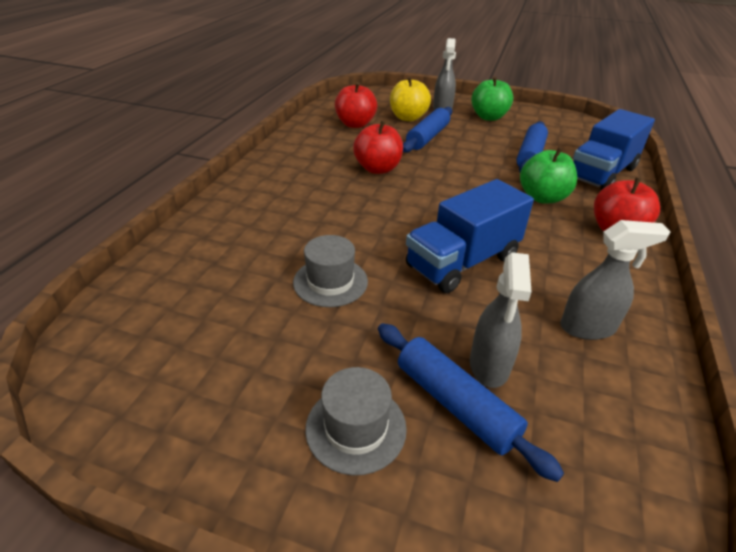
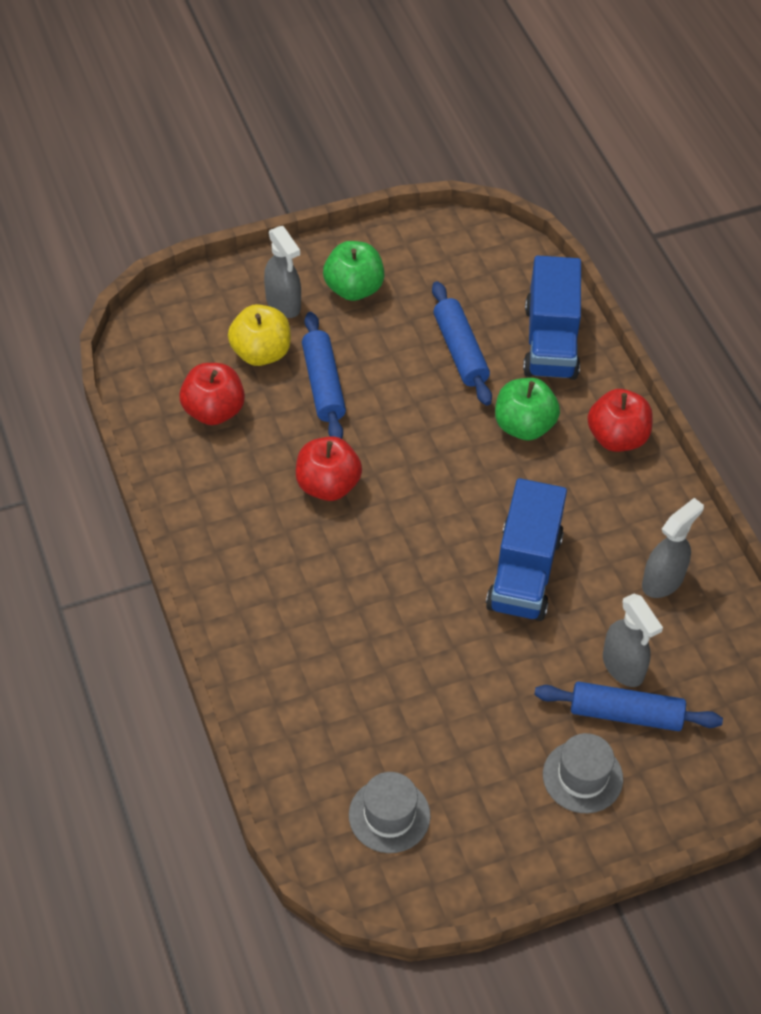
camera: 40 degrees left, 15 degrees up
(330, 282) = (443, 672): grey hat -> grey hat (389, 815)

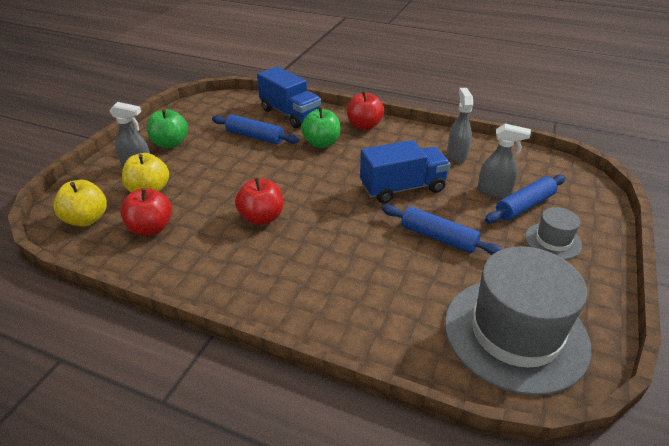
camera: 45 degrees left, 15 degrees down
(169, 349) = (86, 219): none -> yellow apple
(323, 384) = (202, 183): blue rolling pin -> blue rolling pin (438, 237)
(389, 815) = (515, 333): grey hat -> grey hat, size x2.16
(524, 572) = (402, 188): blue truck -> blue truck turned 75 degrees counterclockwise

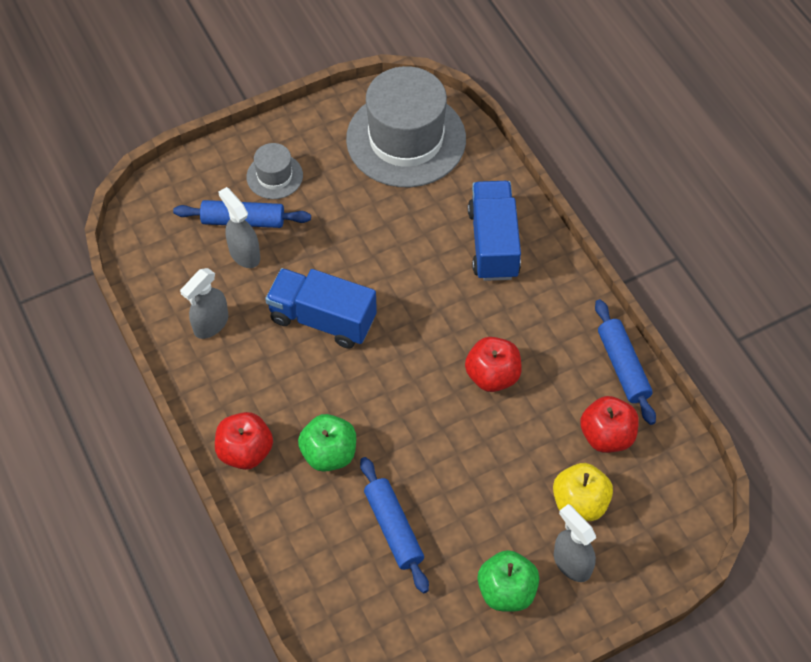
camera: 140 degrees left, 20 degrees up
(86, 219) = (665, 497): yellow apple -> none
(290, 114) = (308, 550): blue truck -> blue truck (493, 243)
(438, 237) = (360, 243): blue rolling pin -> blue rolling pin (623, 366)

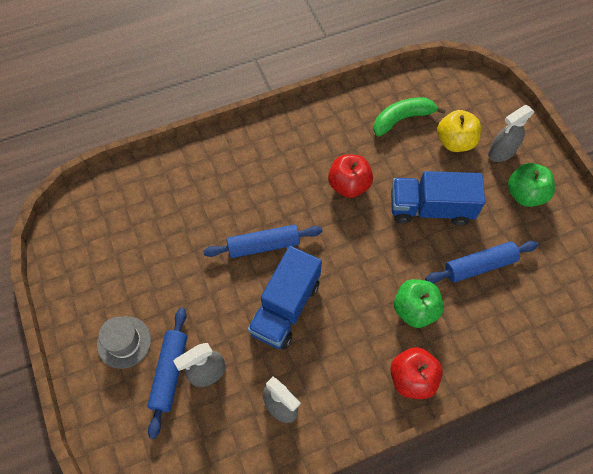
camera: 85 degrees left, 5 degrees up
(406, 139) = (107, 227): grey hat -> none
(493, 243) = (227, 172): blue truck -> blue truck (430, 208)
(606, 436) = (402, 119): red apple -> green banana
(623, 366) = (346, 102): blue rolling pin -> blue rolling pin (263, 245)

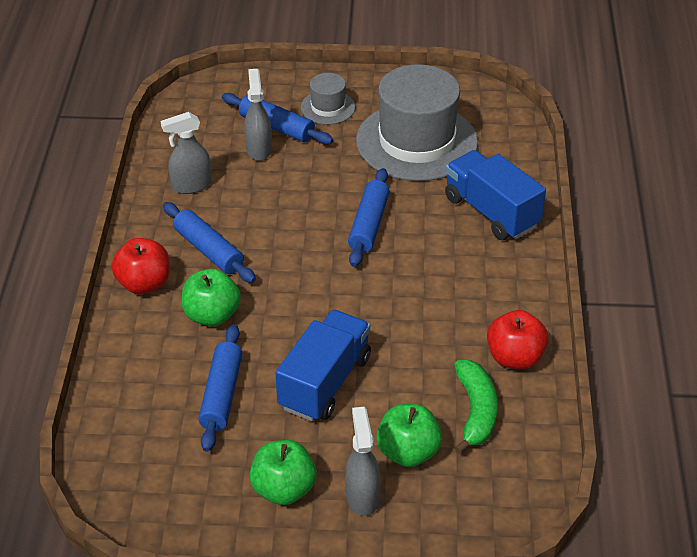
camera: 115 degrees right, 20 degrees down
(146, 251) = (416, 142): none -> grey hat
(285, 307) = (286, 219): blue truck -> blue truck (491, 212)
(349, 185) = (403, 320): red apple -> red apple (515, 358)
(350, 348) = (209, 250): none -> blue rolling pin
(455, 142) = (408, 452): yellow apple -> green apple

